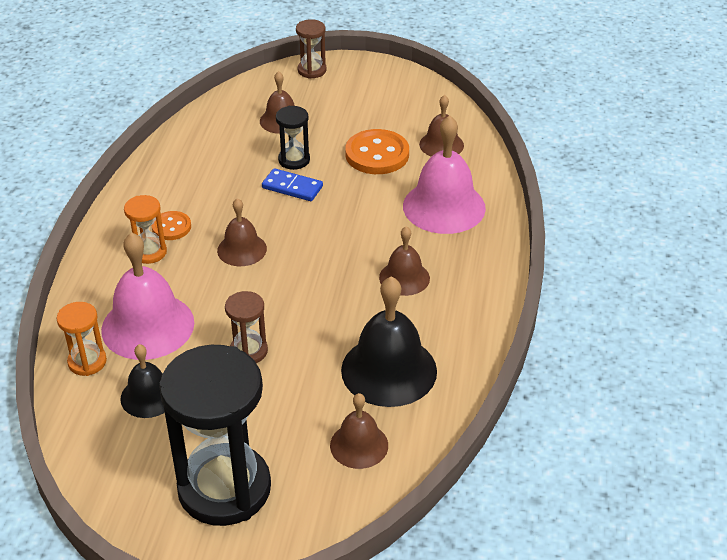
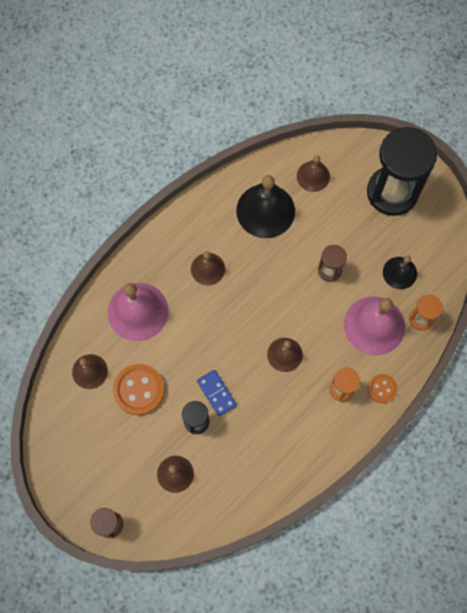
camera: 145 degrees left, 30 degrees up
(171, 227) = (315, 404): orange button -> orange button (382, 388)

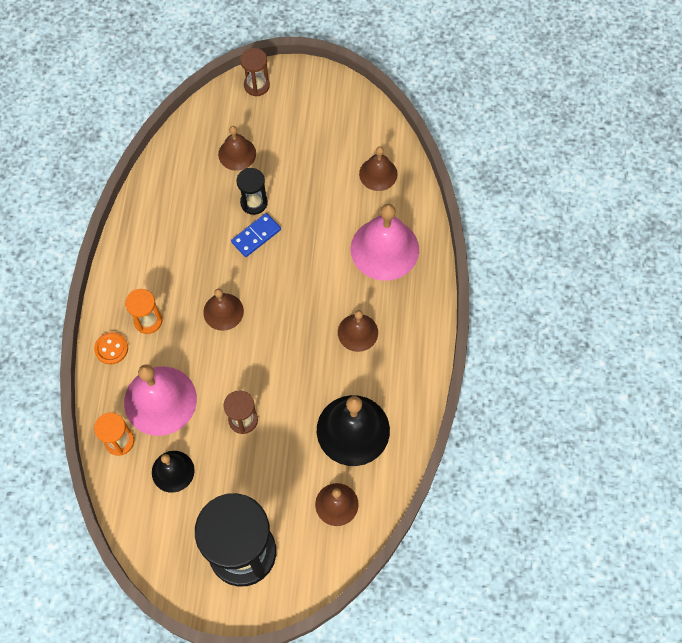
camera: 140 degrees right, 5 degrees down
(139, 390) = (324, 190): orange button -> none
(216, 393) = (256, 236): blue domino -> blue domino turned 60 degrees counterclockwise

